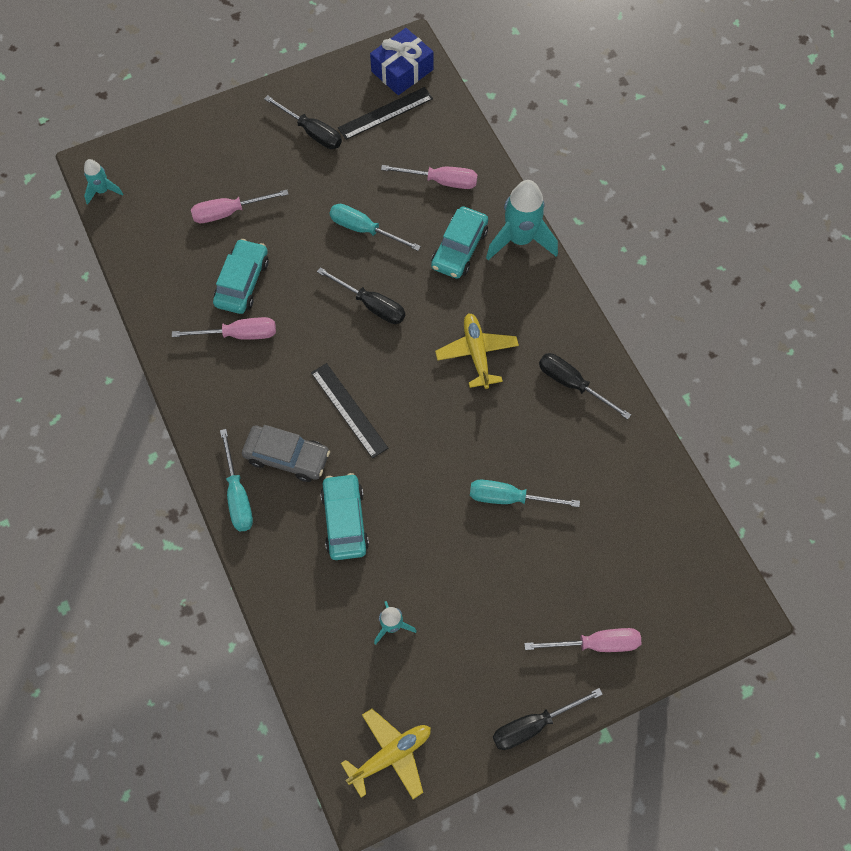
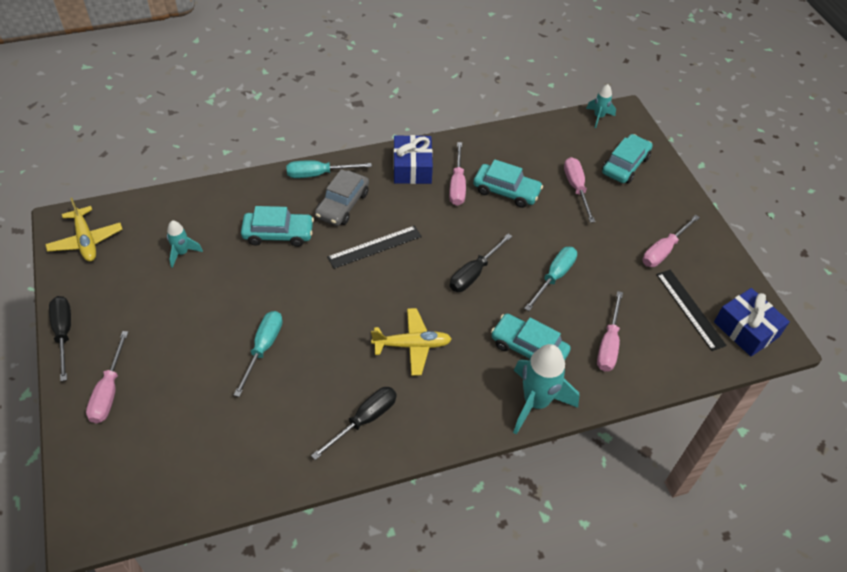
camera: 95 degrees right, 15 degrees down
(185, 164) = (625, 165): none -> turquoise car
(214, 387) = (412, 168): none -> blue gift
(312, 132) = (663, 251): black screwdriver -> pink screwdriver

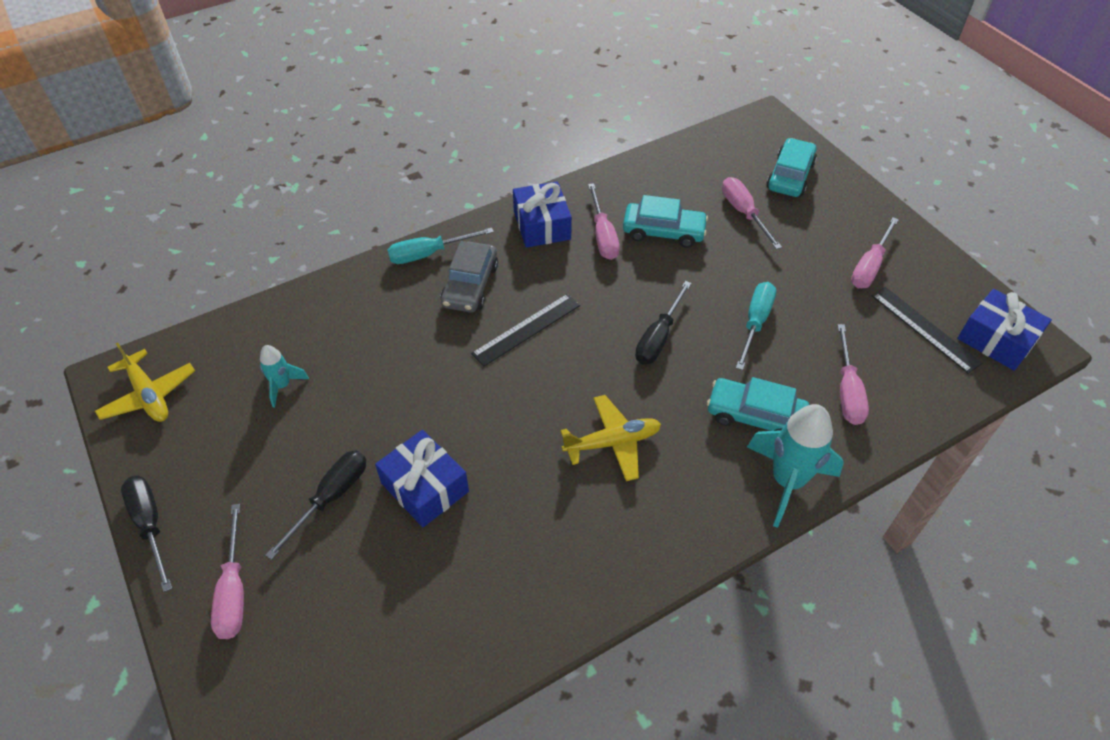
camera: 10 degrees left, 0 degrees up
(263, 348) = (425, 487): turquoise screwdriver -> blue gift
(278, 234) = (400, 337): turquoise car -> none
(364, 420) = (584, 552): black screwdriver -> black screwdriver (331, 497)
(599, 117) = (740, 127): turquoise rocket -> none

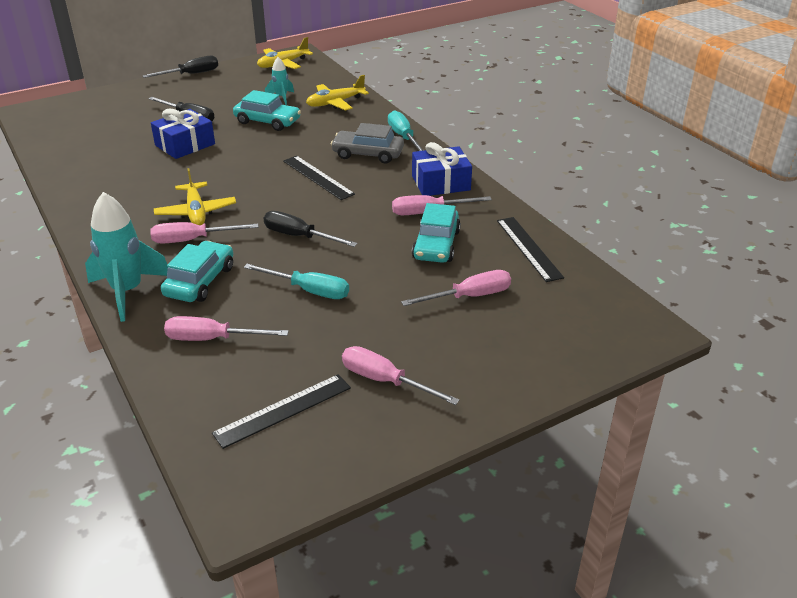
camera: 90 degrees right, 15 degrees down
(234, 590) = (139, 97): pink screwdriver -> pink screwdriver (192, 240)
(315, 322) = (335, 103): none -> yellow plane
(662, 172) = (528, 248): none -> black ruler
(790, 176) = (540, 337): turquoise car -> turquoise car (267, 121)
(996, 340) = (256, 471): blue gift -> none

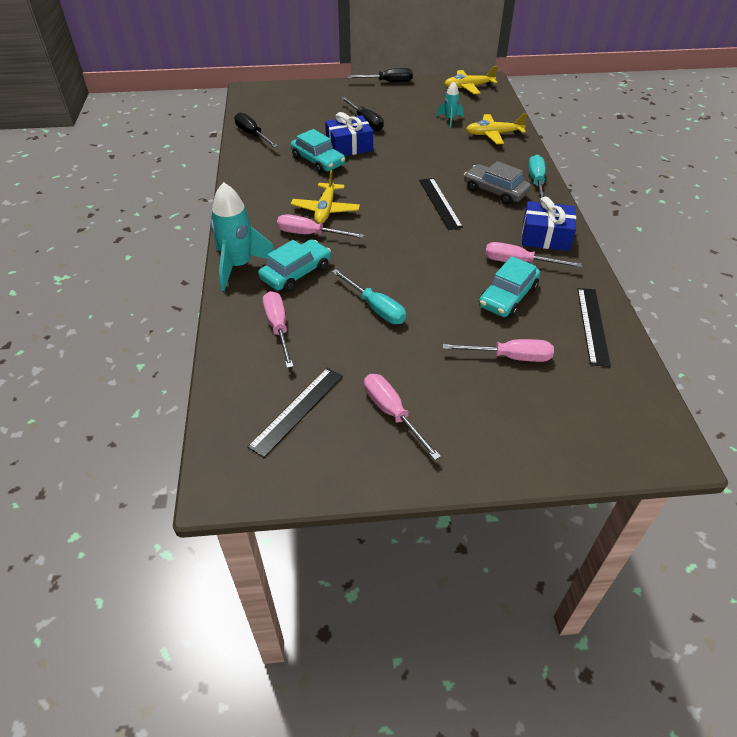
camera: 25 degrees right, 10 degrees up
(212, 339) = (278, 328): pink screwdriver -> pink screwdriver turned 45 degrees clockwise
(267, 121) = (426, 140): turquoise car -> turquoise car (318, 161)
(283, 410) = (297, 410): black ruler -> black ruler turned 45 degrees counterclockwise
(299, 236) = (394, 255): black screwdriver -> black screwdriver (252, 135)

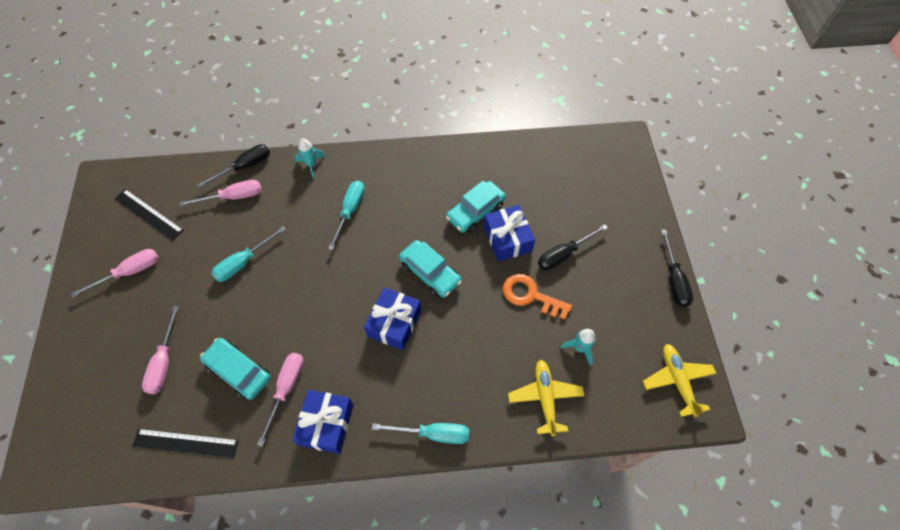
camera: 90 degrees right, 15 degrees up
(239, 266) = (311, 165): turquoise rocket -> turquoise rocket, size x0.53
(252, 135) = (526, 152): black screwdriver -> black screwdriver (245, 167)
(296, 273) = (297, 204): turquoise car -> turquoise car (430, 273)
(310, 234) = (350, 211): pink screwdriver -> turquoise screwdriver
(326, 210) = (388, 222): yellow plane -> none
(406, 137) = (530, 295): none -> orange key
(440, 203) = (394, 323): black ruler -> blue gift
(495, 191) = (415, 383): grey car -> none

